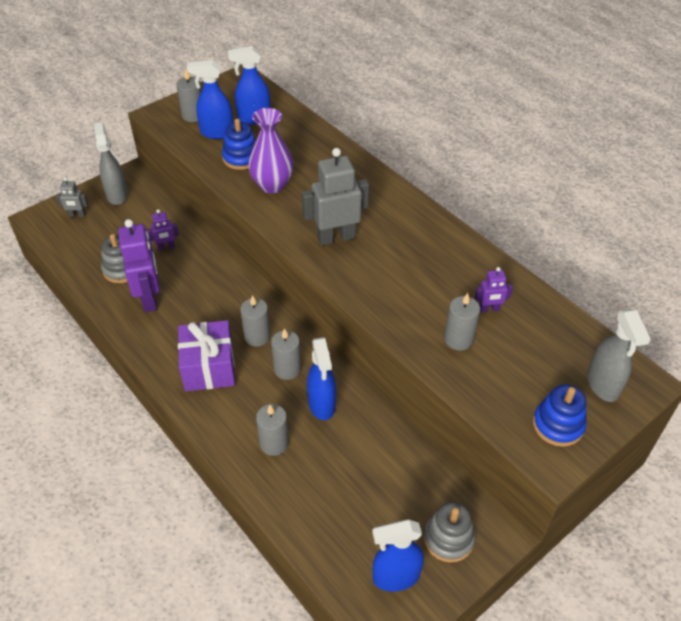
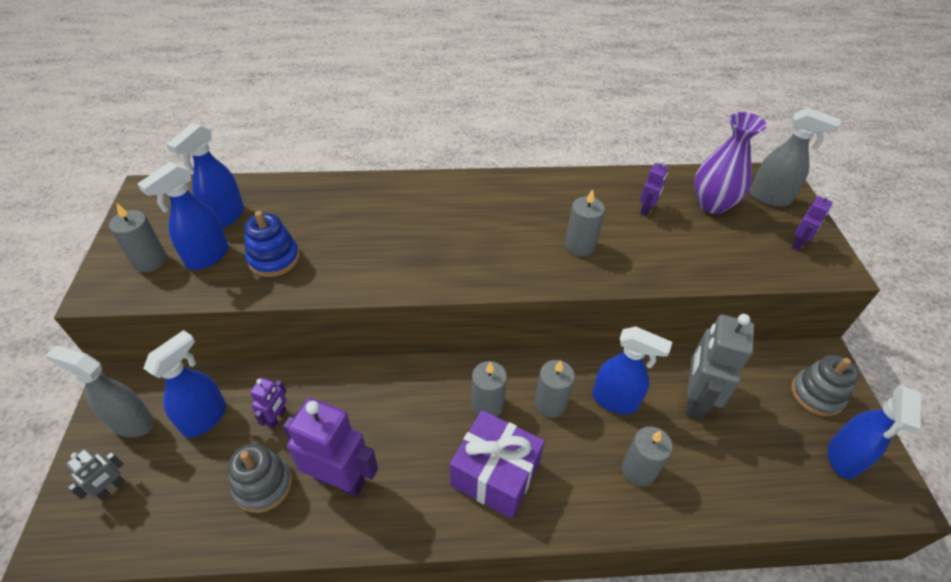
camera: 55 degrees left, 0 degrees up
(142, 220) = (205, 418): none -> blue spray bottle
(272, 185) = (345, 257): purple vase -> purple vase (712, 204)
(336, 237) = (471, 252): grey robot -> grey robot (695, 399)
(458, 339) = (668, 246): grey candle -> grey candle (580, 245)
(558, 425) = (798, 243): blue stacking toy -> purple robot

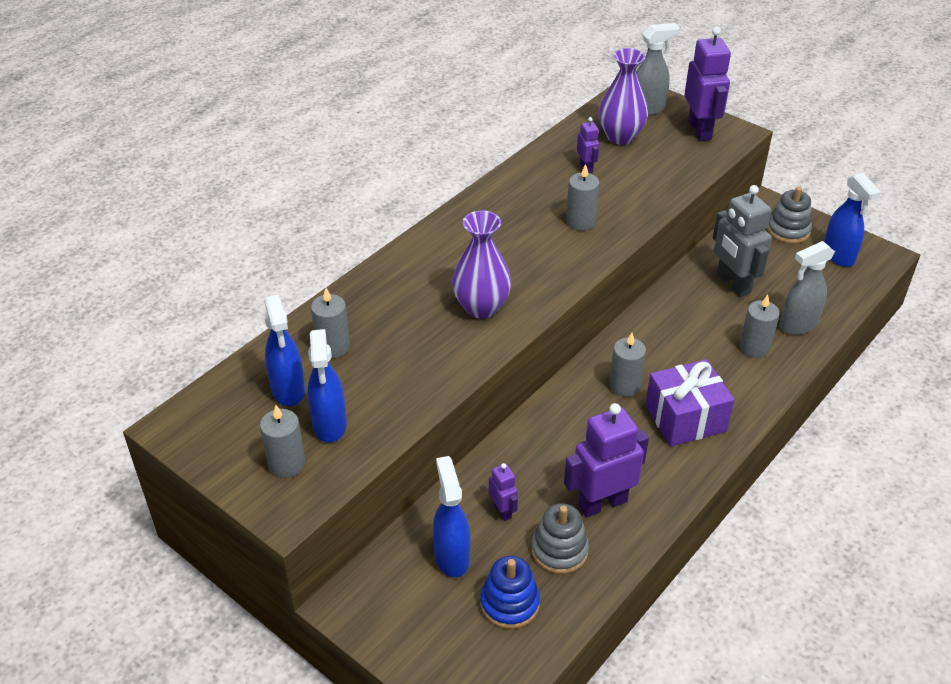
camera: 45 degrees left, 5 degrees down
(111, 488) = (460, 650): grey robot -> none
(132, 422) = (401, 608): grey spray bottle -> grey spray bottle (797, 325)
(274, 259) = (385, 386): blue stacking toy -> blue stacking toy (509, 603)
(412, 254) = (481, 307): none -> purple vase
(550, 403) = (659, 353): grey candle -> grey candle (333, 346)
(615, 401) = (693, 321): blue spray bottle -> none
(798, 243) = (700, 130): purple robot -> purple robot, size x2.00

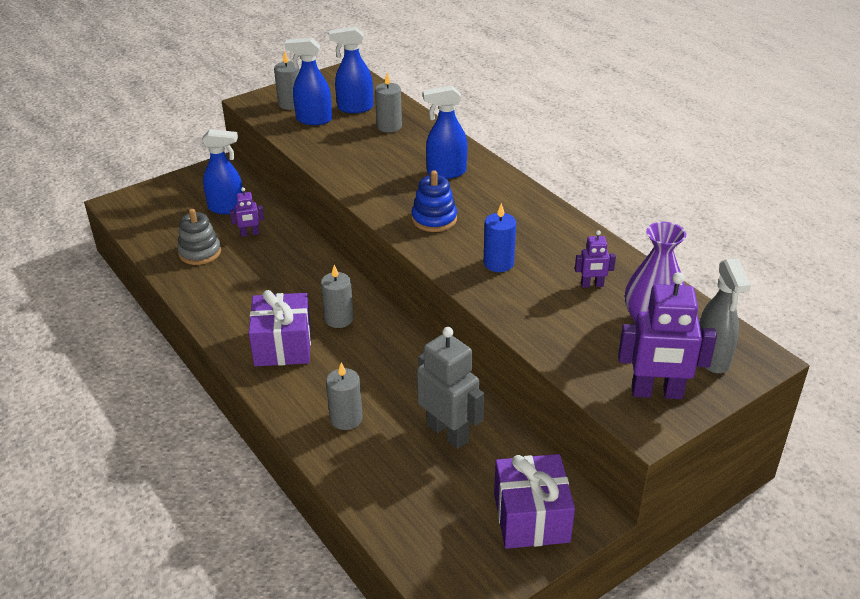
camera: 105 degrees right, 5 degrees down
(481, 307) = (401, 191): purple vase -> none
(509, 603) = (175, 225): blue stacking toy -> blue stacking toy (434, 219)
(580, 222) = (498, 263): grey candle -> blue candle
(602, 503) = (226, 280): purple robot -> none
(733, 284) = (448, 433): grey robot -> grey robot turned 60 degrees clockwise
(788, 230) = (531, 517): grey stacking toy -> purple gift
(797, 325) = (363, 465): grey spray bottle -> none
(838, 256) = (467, 551): blue spray bottle -> blue spray bottle (446, 172)

